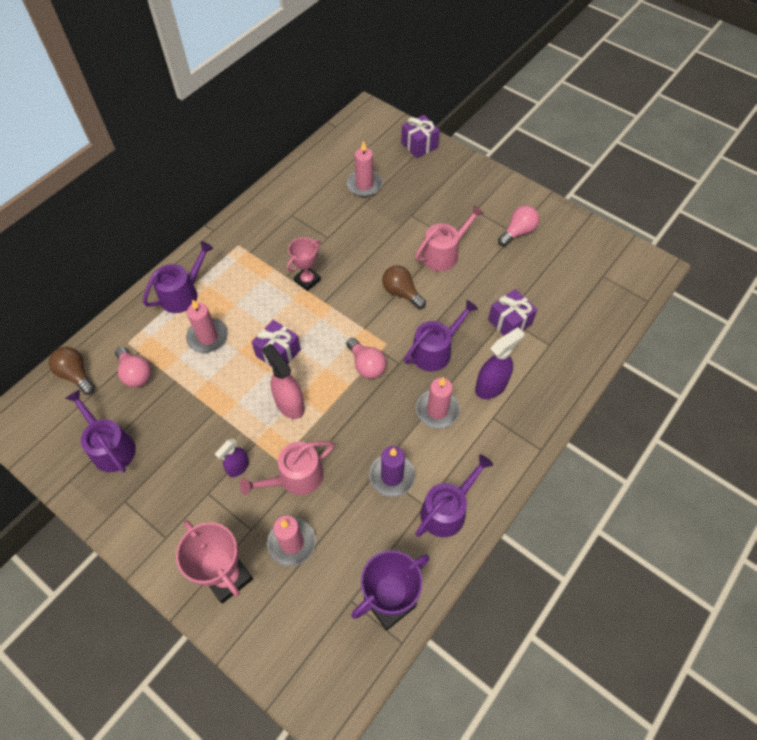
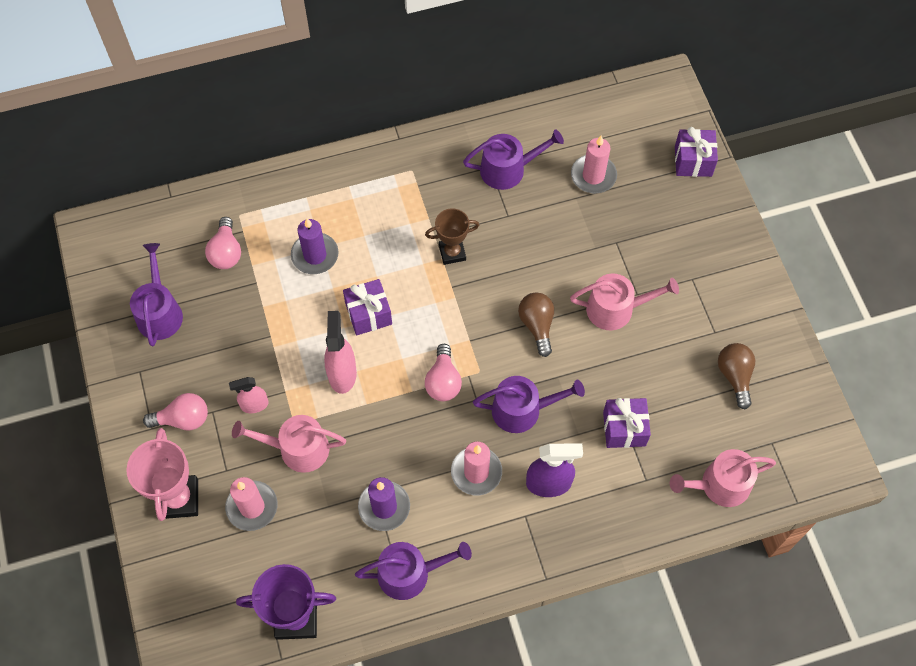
camera: 35 degrees right, 5 degrees up
(76, 375) = (174, 220): brown light bulb -> brown light bulb (734, 376)
(183, 294) = (322, 193): purple watering can -> purple watering can (508, 169)
(208, 337) = (315, 255): pink candle -> purple candle
(238, 467) = (254, 405): purple spray bottle -> pink spray bottle
(307, 280) = (452, 252): pink trophy -> brown trophy
(518, 232) = (719, 333): pink light bulb -> pink light bulb (183, 419)
(595, 319) = (719, 485): none -> pink watering can

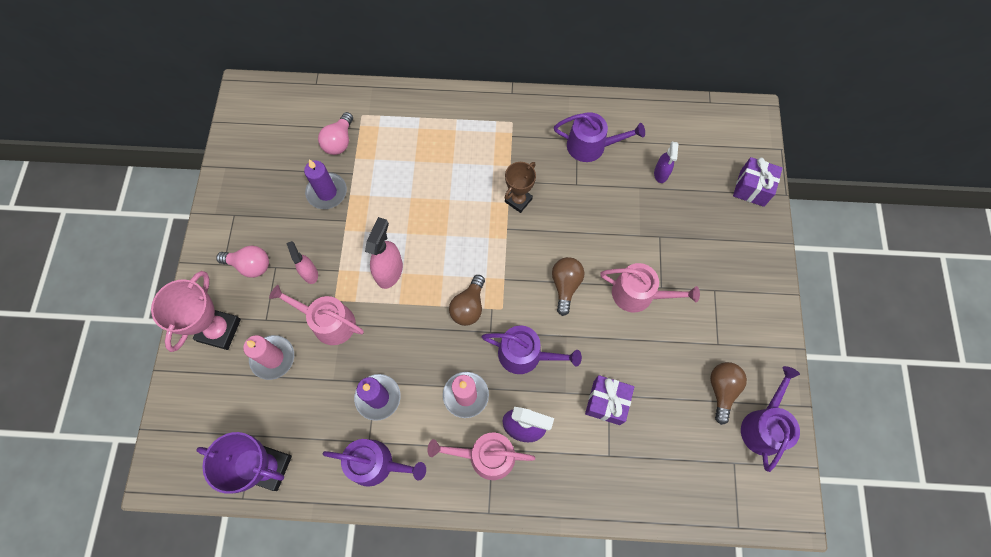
camera: 20 degrees right, 5 degrees up
(159, 312) = (269, 172): purple watering can -> purple watering can (764, 426)
(254, 405) = (310, 273): pink spray bottle -> pink spray bottle turned 60 degrees clockwise
(315, 255) = (407, 166): purple candle -> purple candle (327, 192)
(368, 314) = (430, 229): purple gift -> none
(443, 381) = (469, 306): pink light bulb -> brown light bulb
(452, 252) = (518, 200): brown trophy -> brown trophy turned 60 degrees counterclockwise
(593, 176) = (661, 173): pink candle -> purple spray bottle
(719, 485) = (673, 485): pink watering can -> pink watering can (486, 456)

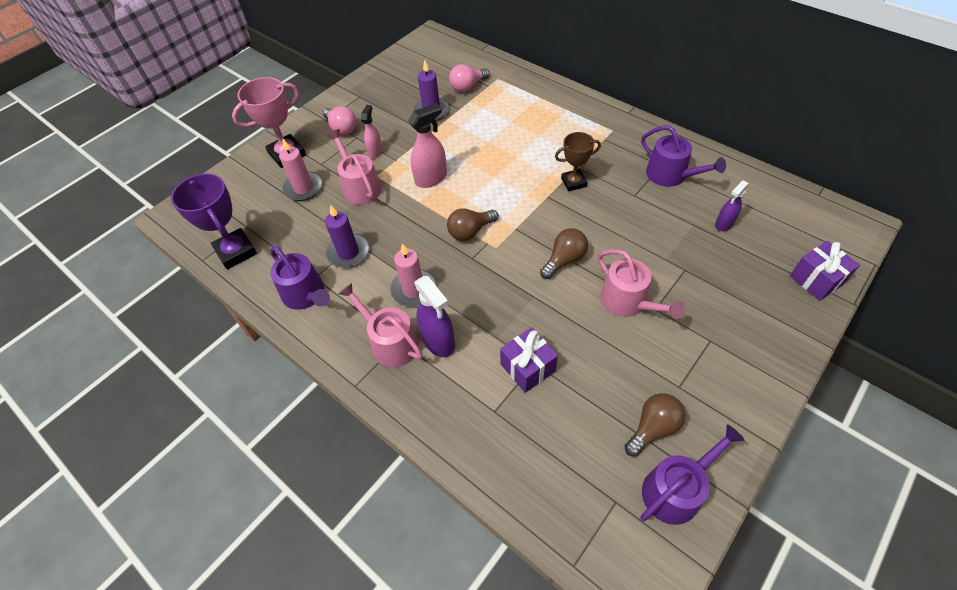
camera: 40 degrees right, 15 degrees down
(525, 354) = (487, 289): purple watering can -> none

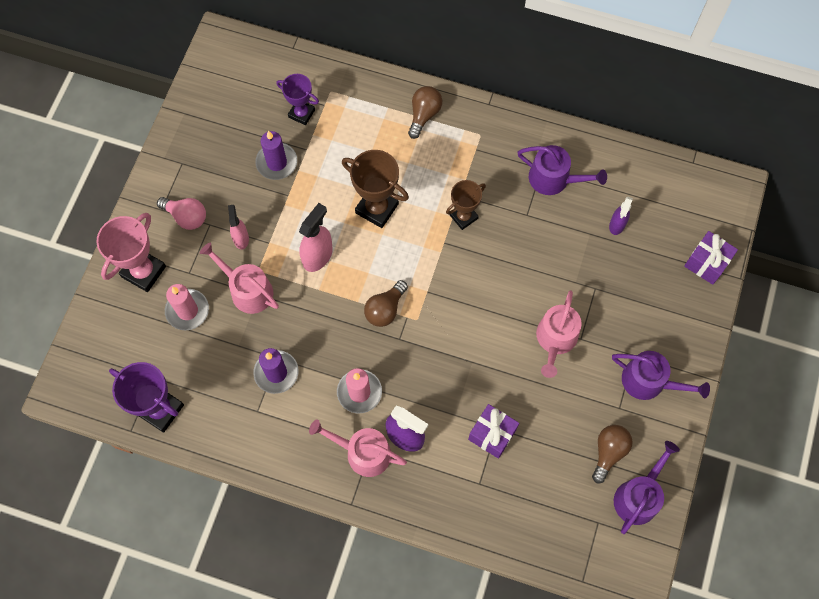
camera: 25 degrees left, 15 degrees up
(306, 295) = (259, 432): purple watering can -> purple watering can (649, 381)
(467, 87) = (301, 113): pink light bulb -> purple trophy
(498, 158) = (377, 208): none -> brown trophy
(564, 260) = (485, 313): brown light bulb -> brown light bulb (424, 115)
(628, 302) = (555, 339): pink watering can -> pink watering can turned 75 degrees clockwise

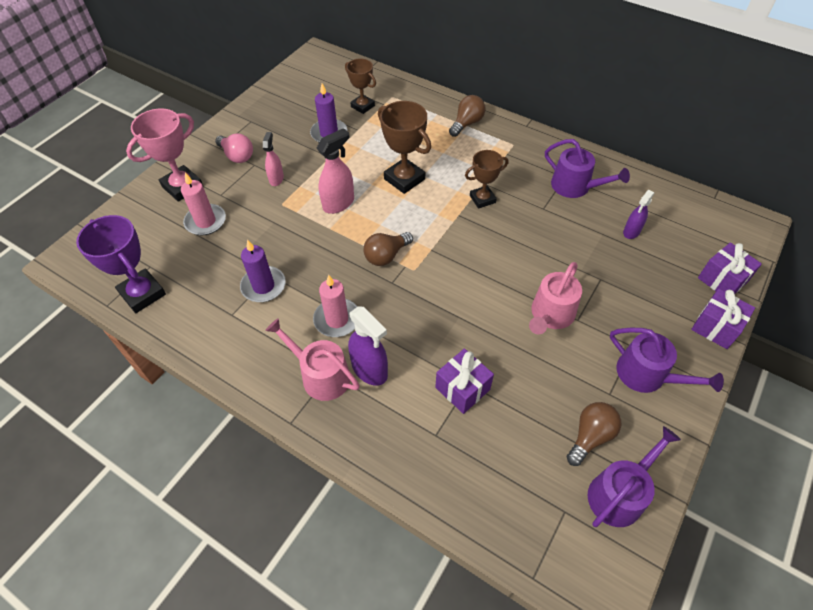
camera: 15 degrees right, 15 degrees down
(247, 290) = (265, 217): pink watering can -> none
(301, 113) = (362, 106): purple trophy -> brown trophy
(704, 317) = (715, 327): none -> purple gift

